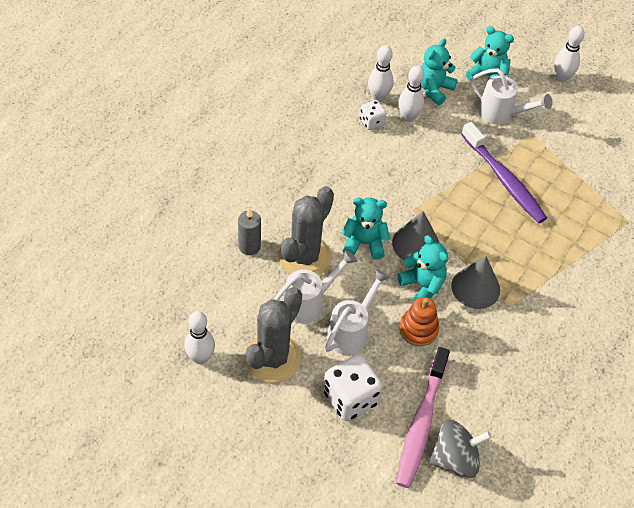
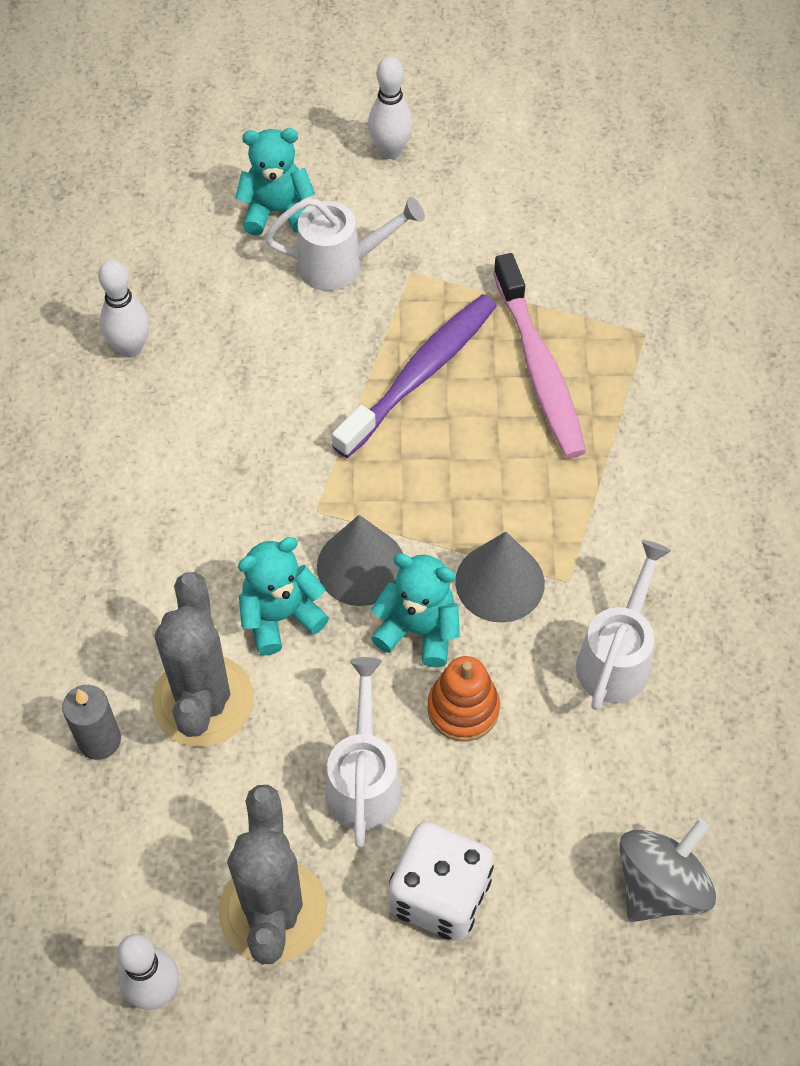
camera: 30 degrees left, 5 degrees up
(308, 303) = (264, 776): white watering can -> white watering can (617, 657)
(371, 122) = (148, 397): white dice -> none
(408, 117) = (202, 355): white bowling pin -> none
(421, 423) = (573, 863): pink toothbrush -> pink toothbrush (539, 368)
(434, 89) = (209, 282): turquoise teddy bear -> none
(504, 180) = (420, 374): purple toothbrush -> purple toothbrush turned 75 degrees counterclockwise

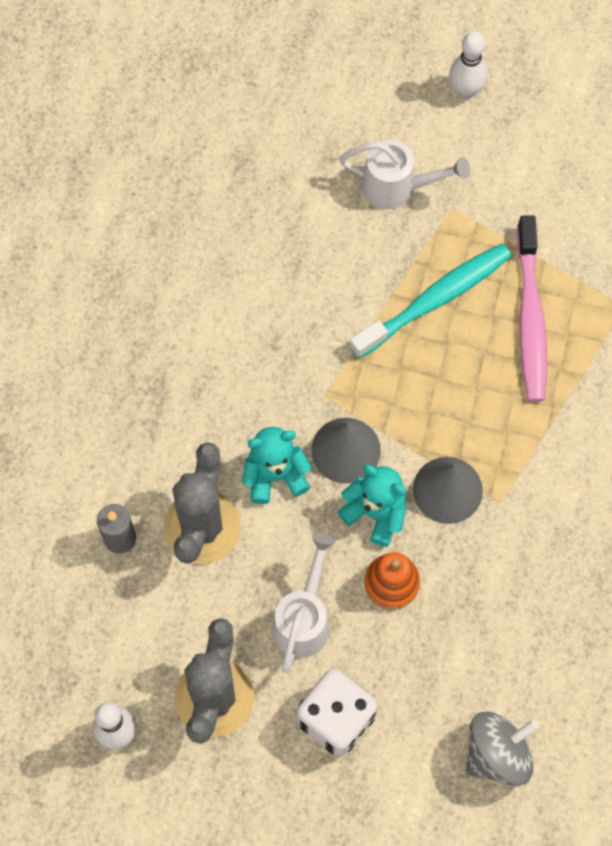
camera: 15 degrees right, 10 degrees up
(130, 348) = (214, 221): white bowling pin -> none
(277, 211) = (358, 126): turquoise teddy bear -> none
(420, 374) = (435, 300): purple toothbrush -> turquoise toothbrush
(617, 657) = (518, 573): white watering can -> none

